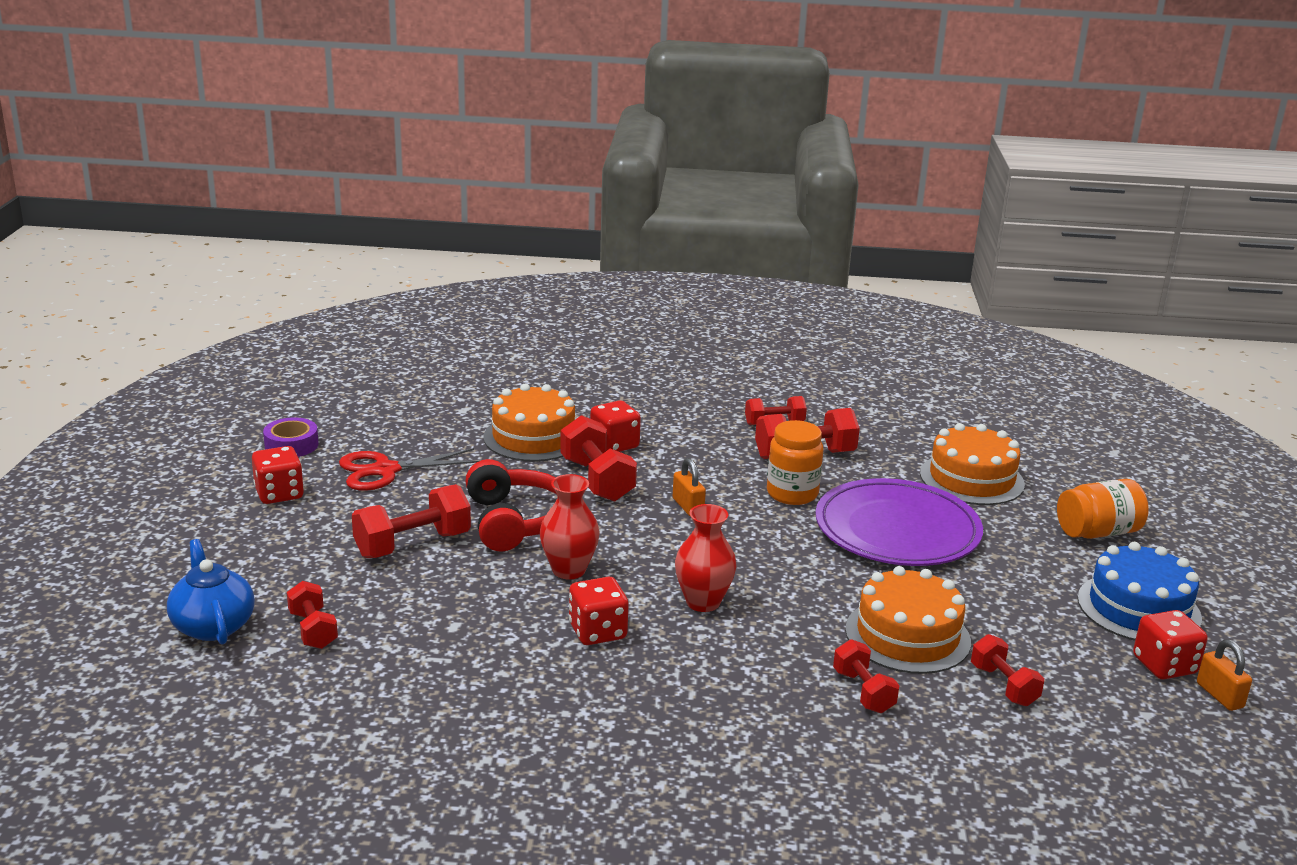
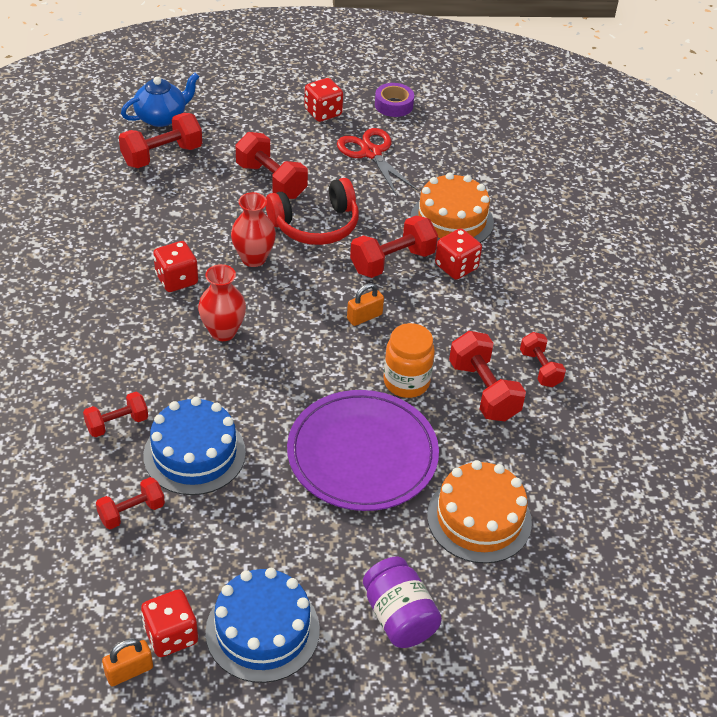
camera: 80 degrees right, 20 degrees up
(313, 630) = (162, 156): red dumbbell -> red dumbbell, size x1.61
(907, 635) = (194, 454): orange cake -> blue cake
(1097, 532) = (399, 617): orange jar -> purple jar

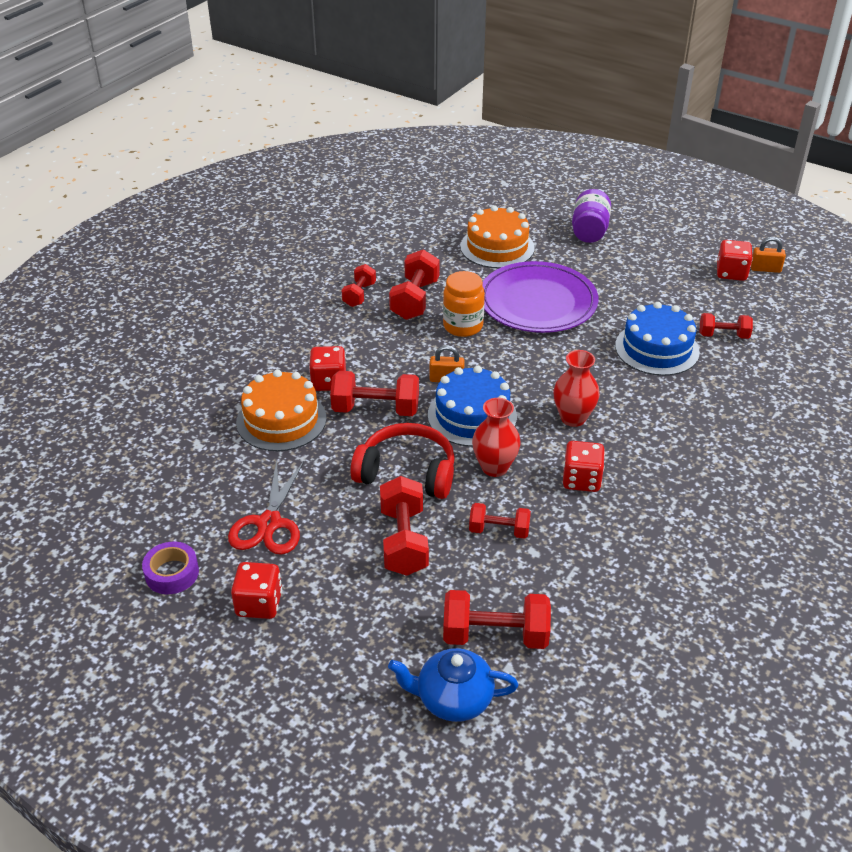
camera: 140 degrees left, 5 degrees down
(117, 424) = (705, 390): red dumbbell -> red dumbbell (499, 530)
(262, 630) = (674, 255): blue cake -> blue cake (472, 416)

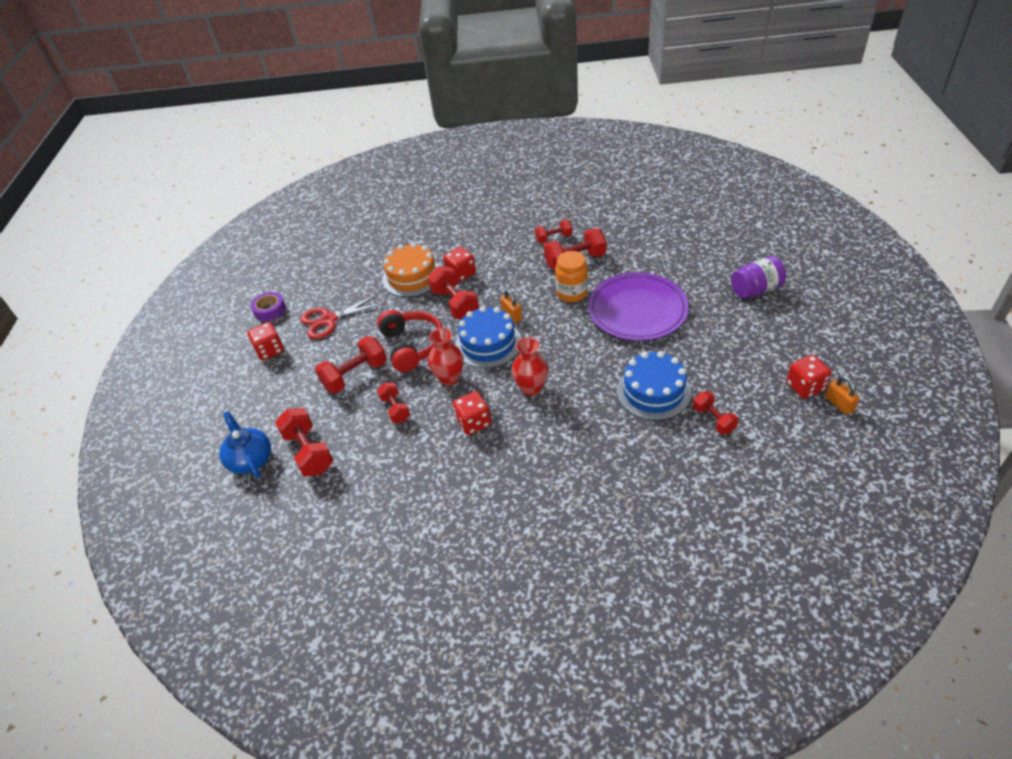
camera: 60 degrees right, 5 degrees up
(497, 247) = (676, 261): orange cake -> none

